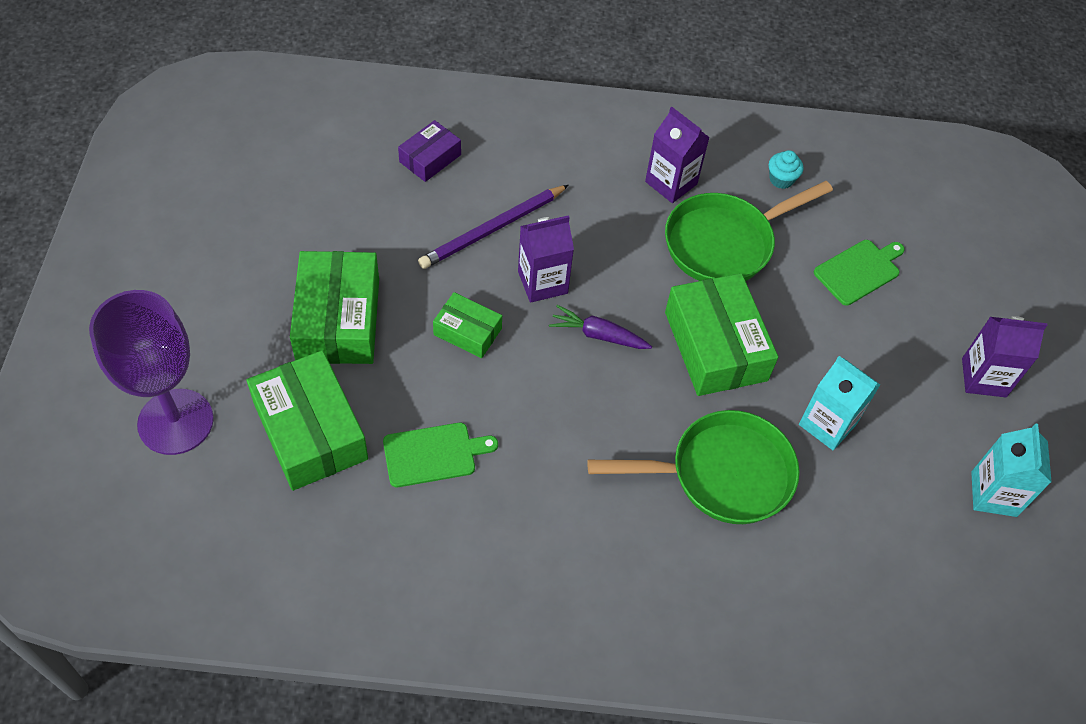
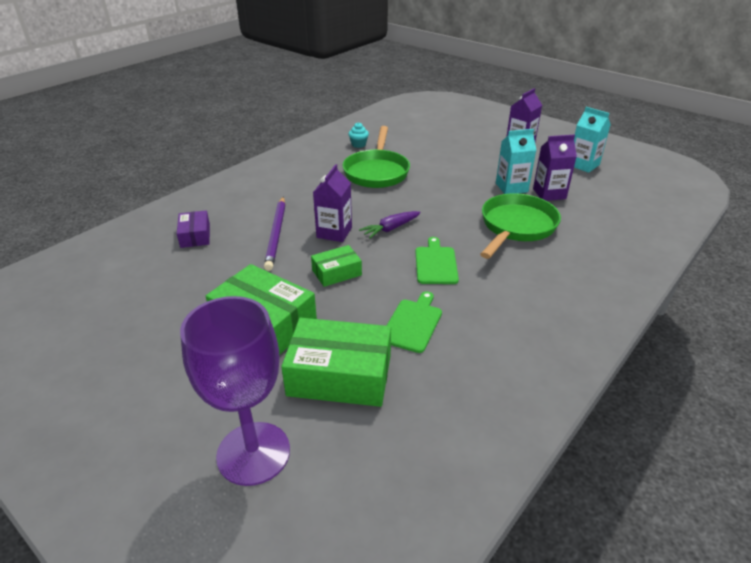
camera: 50 degrees left, 20 degrees down
(671, 183) = (321, 171): purple carton -> purple carton (549, 194)
(715, 346) = (435, 198): green box -> none
(859, 271) = (433, 147): green cutting board -> green cutting board (436, 263)

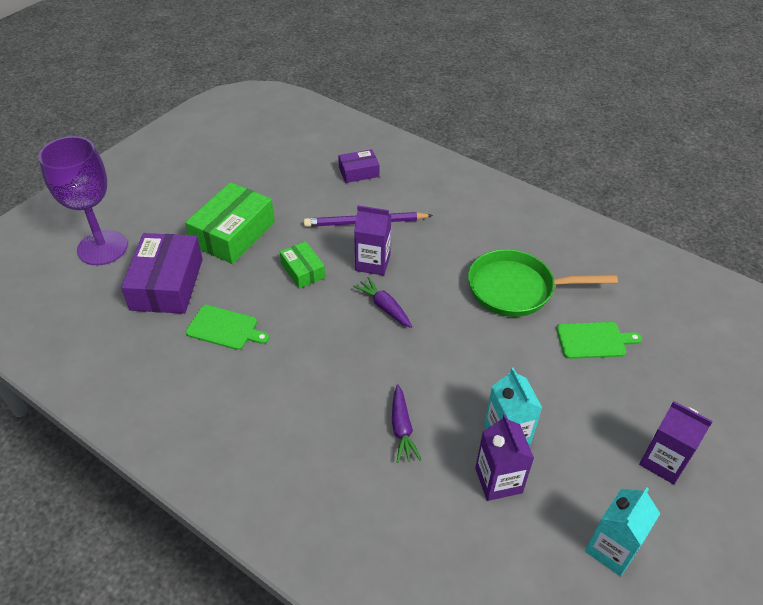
camera: 85 degrees right, 10 degrees up
(340, 375) = (167, 284): green box -> purple box
(358, 144) = (589, 267): turquoise cupcake -> none
(436, 263) = (319, 346): green cutting board -> green cutting board (594, 340)
(516, 227) = (402, 429): green pan -> purple carrot

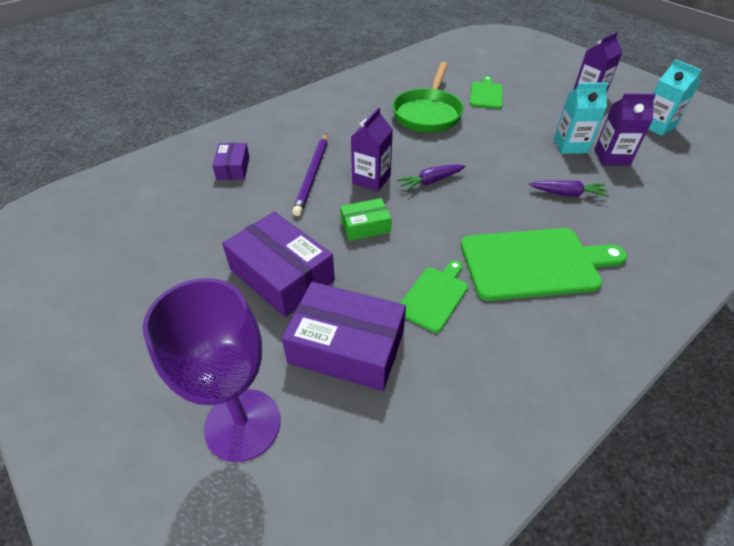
camera: 75 degrees left, 0 degrees up
(233, 233) = (282, 275): green box -> purple box
(279, 398) = (534, 263): none -> green cutting board

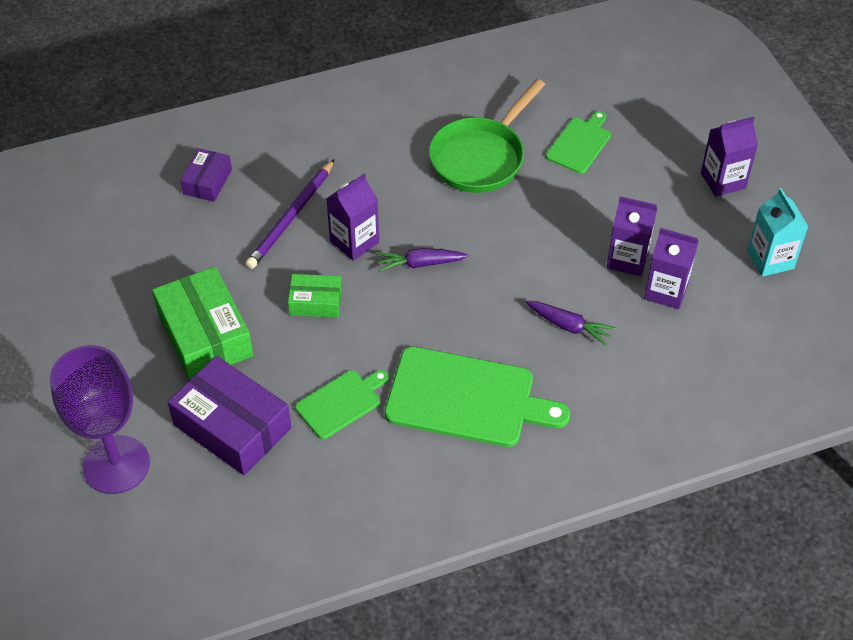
camera: 20 degrees right, 5 degrees up
(282, 275) = (205, 335): purple box -> green box
(570, 146) = (627, 259): turquoise carton -> purple carton

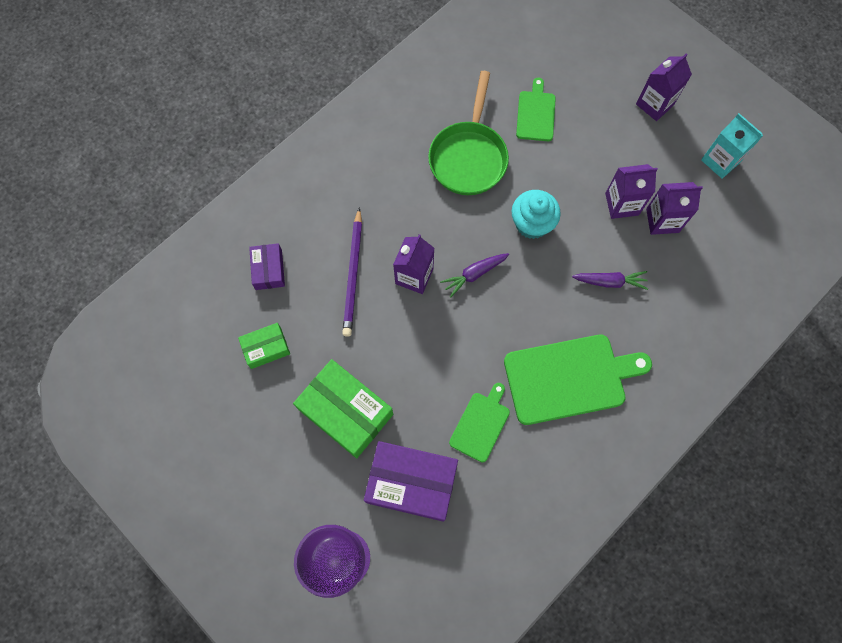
camera: 25 degrees left, 20 degrees up
(315, 302) = (414, 344): green box -> green box (266, 348)
(513, 241) = (532, 224): none -> turquoise cupcake

